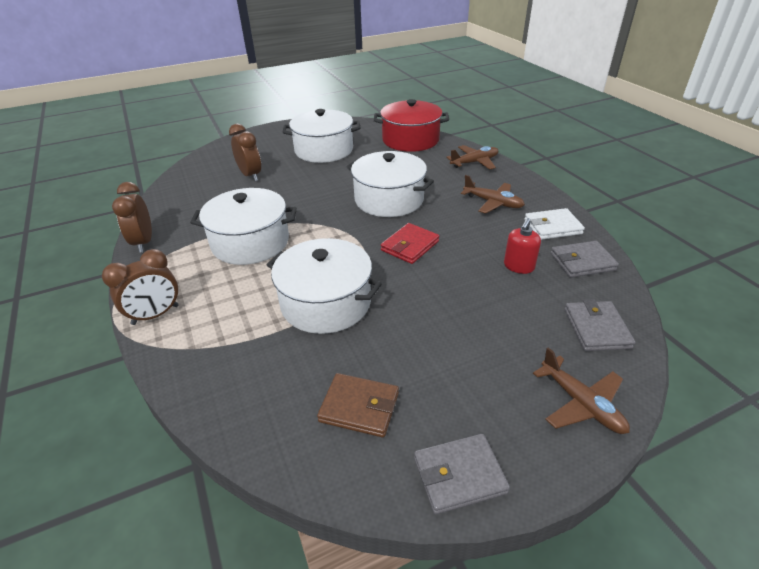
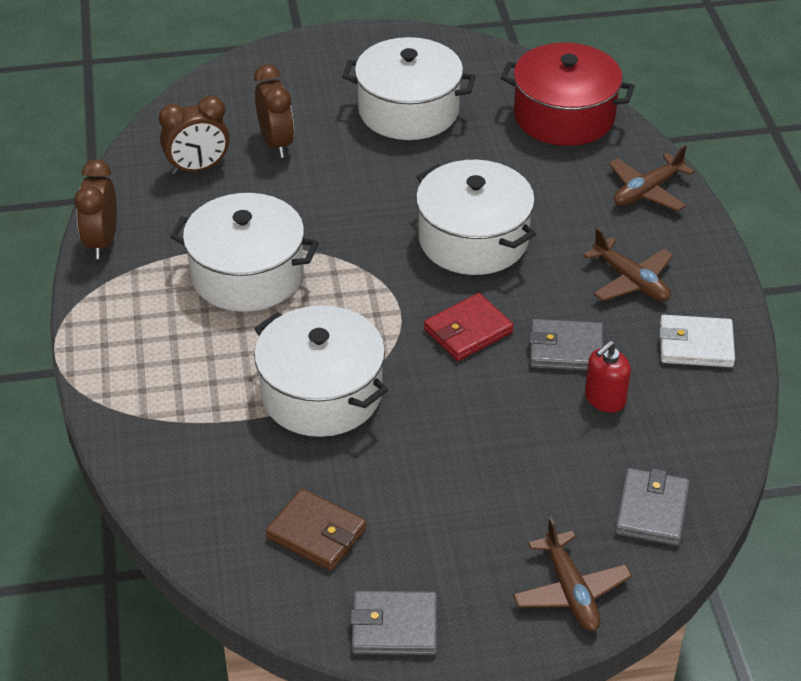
camera: 15 degrees right, 5 degrees up
(155, 315) = (106, 361): brown clock -> brown clock (198, 168)
(474, 162) = (647, 191): brown plane -> brown plane turned 150 degrees clockwise
(582, 262) = (700, 413): grey wallet -> grey wallet (566, 349)

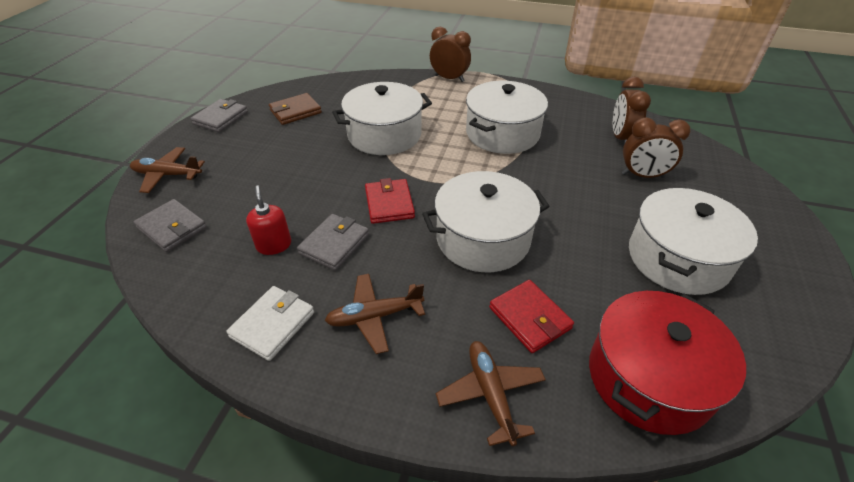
camera: 115 degrees right, 0 degrees up
(102, 242) = (558, 95): brown clock -> brown clock (449, 78)
(554, 186) = (529, 318): none -> red wallet

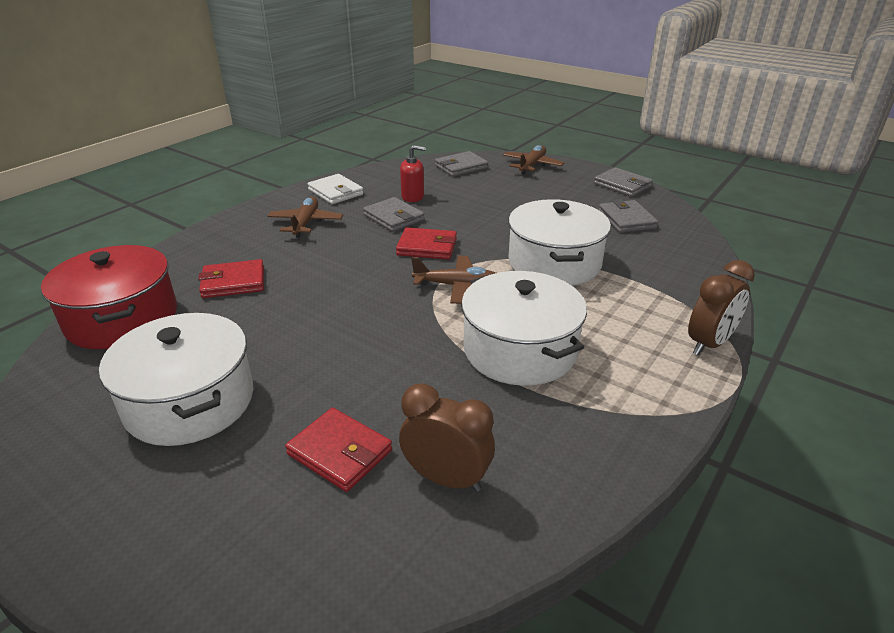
camera: 110 degrees right, 10 degrees down
(295, 111) = (626, 220): brown wallet -> grey wallet
(483, 239) = (339, 284): white pot -> none
(490, 394) = (199, 251): brown plane -> brown plane (457, 286)
(642, 175) = (340, 452): brown clock -> red wallet

